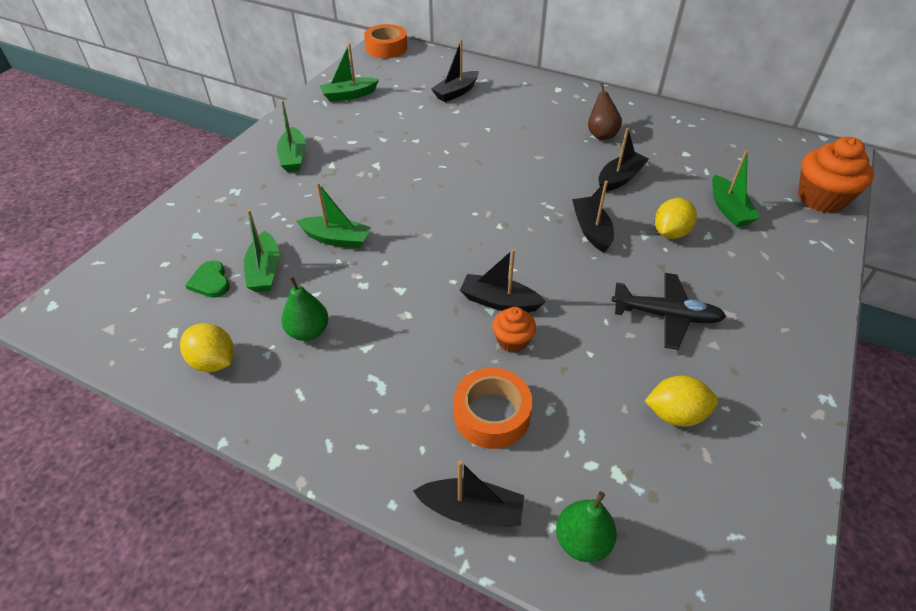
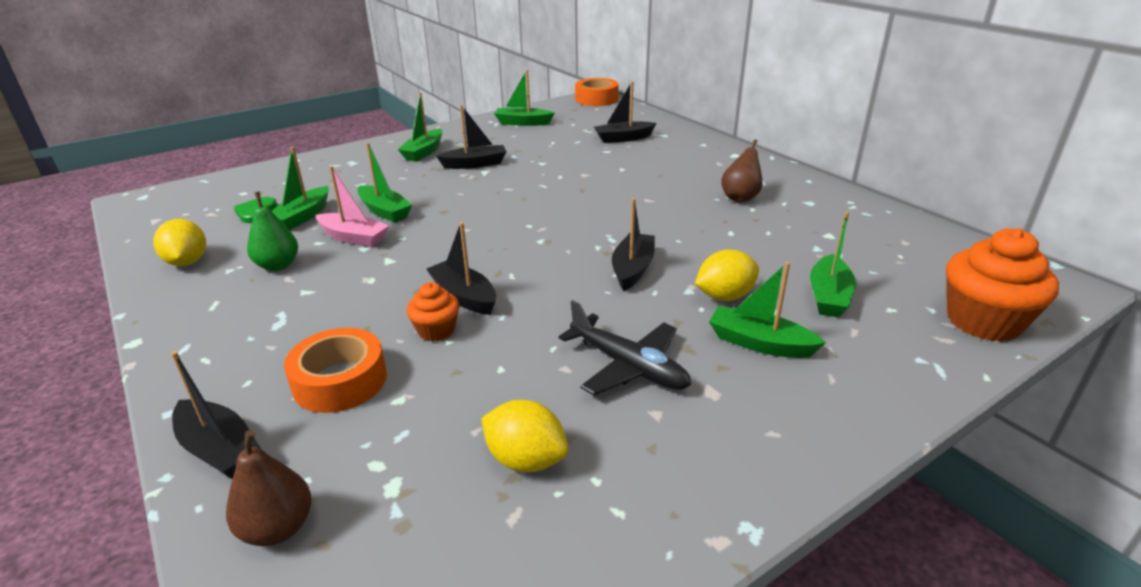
camera: 30 degrees right, 15 degrees down
(342, 277) = (354, 238): none -> pink boat
(582, 541) = (278, 528): green pear -> brown pear
(619, 178) = (718, 237): black boat -> black boat (475, 164)
(723, 264) = (759, 343): none -> green boat

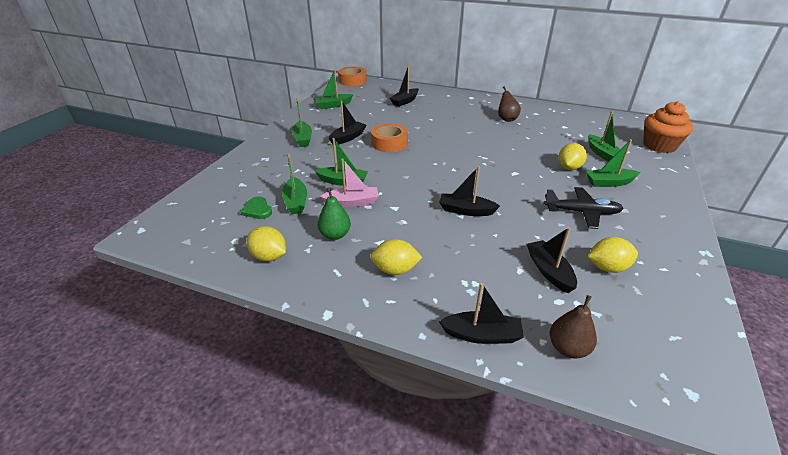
camera: 35 degrees left, 5 degrees up
(267, 329) = (395, 270): none -> yellow lemon
(340, 381) = (479, 275): orange tape -> orange tape (389, 143)
(436, 330) = (481, 232): orange cupcake -> none
(632, 269) = (516, 169): black boat -> black boat (549, 271)

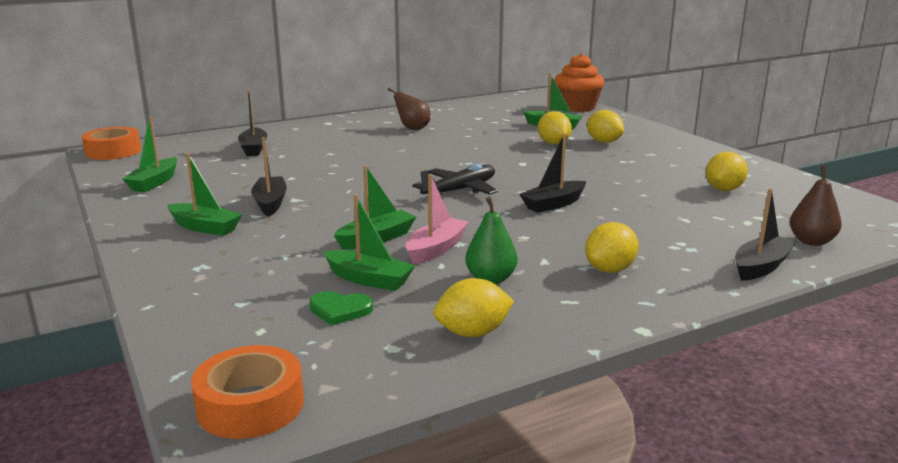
camera: 50 degrees left, 15 degrees down
(389, 143) = (339, 188): orange tape -> orange tape (250, 405)
(549, 271) = (702, 210): black boat -> none
(581, 212) = (632, 167): black plane -> black plane (460, 190)
(609, 183) = (603, 142): green boat -> yellow lemon

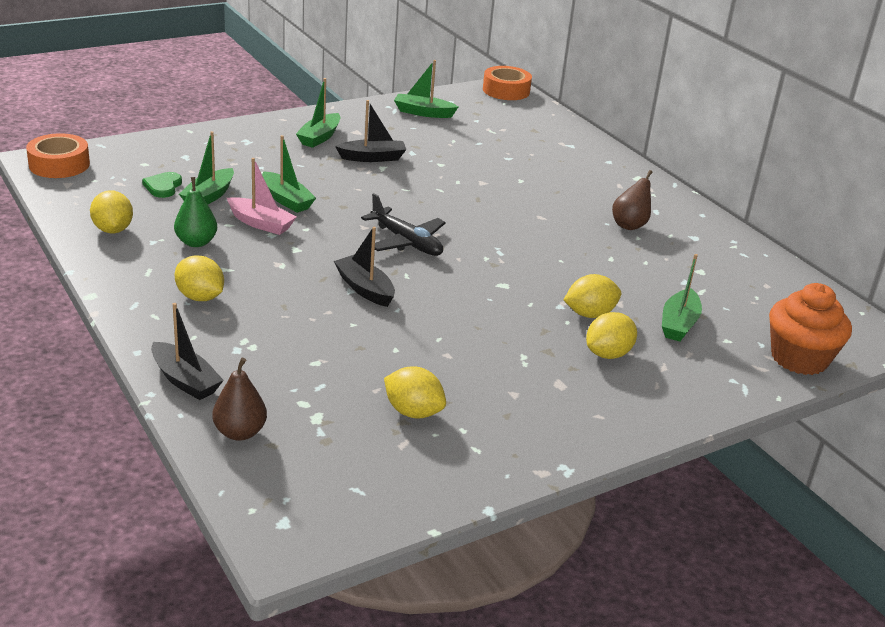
camera: 85 degrees right, 10 degrees up
(254, 148) = (527, 145): black boat -> none

